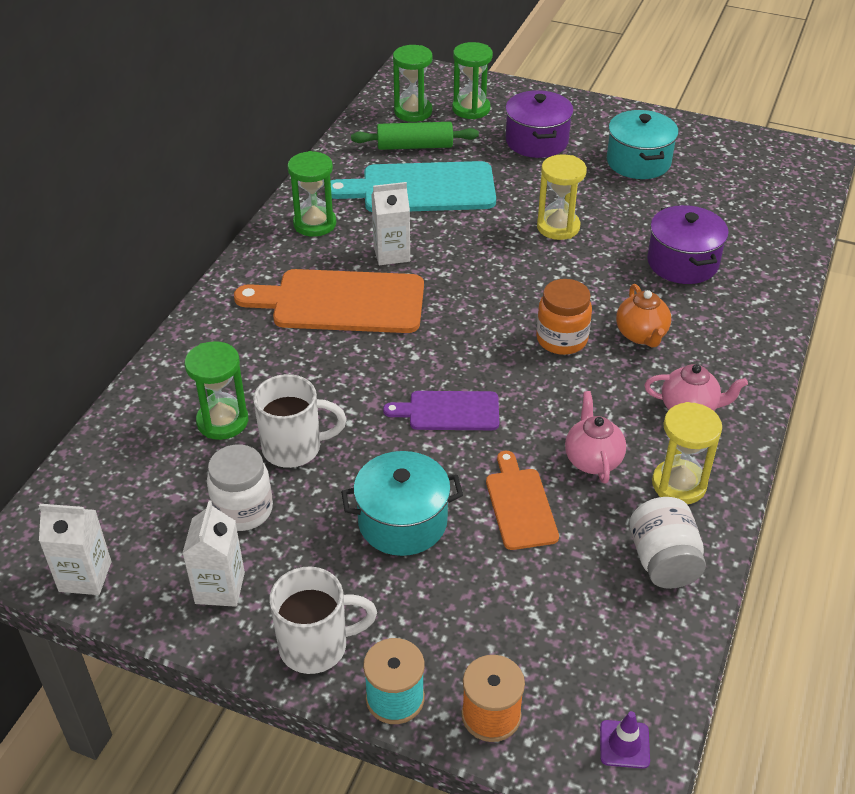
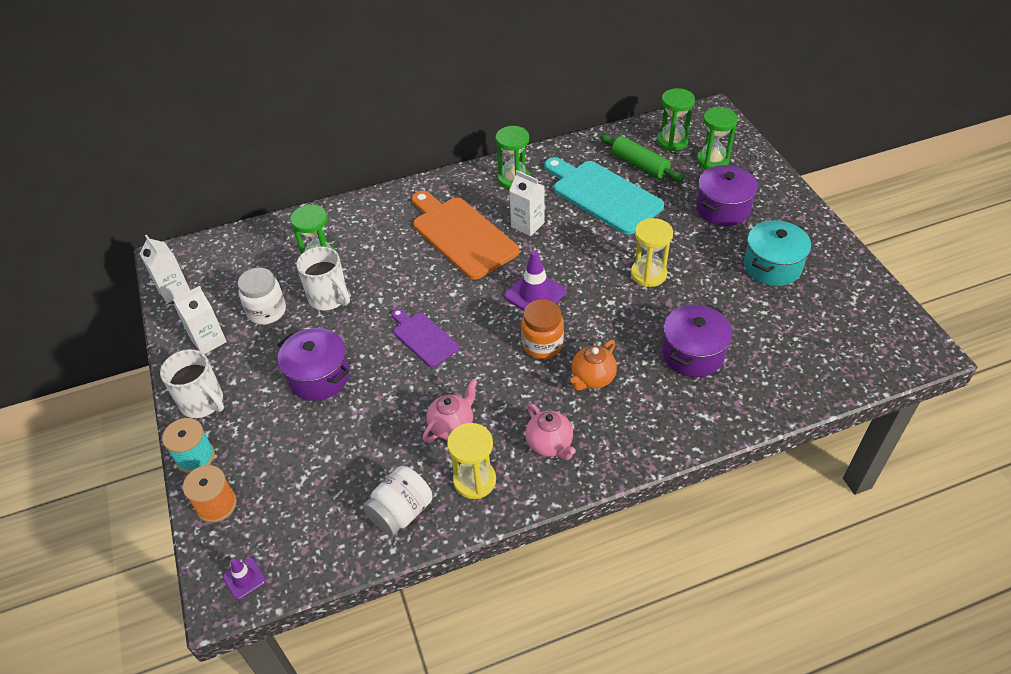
camera: 50 degrees right, 5 degrees up
(402, 521) = (319, 377): turquoise pot -> purple pot
(490, 305) = (535, 294): none -> purple traffic cone
(520, 505) = (381, 417): orange cutting board -> none

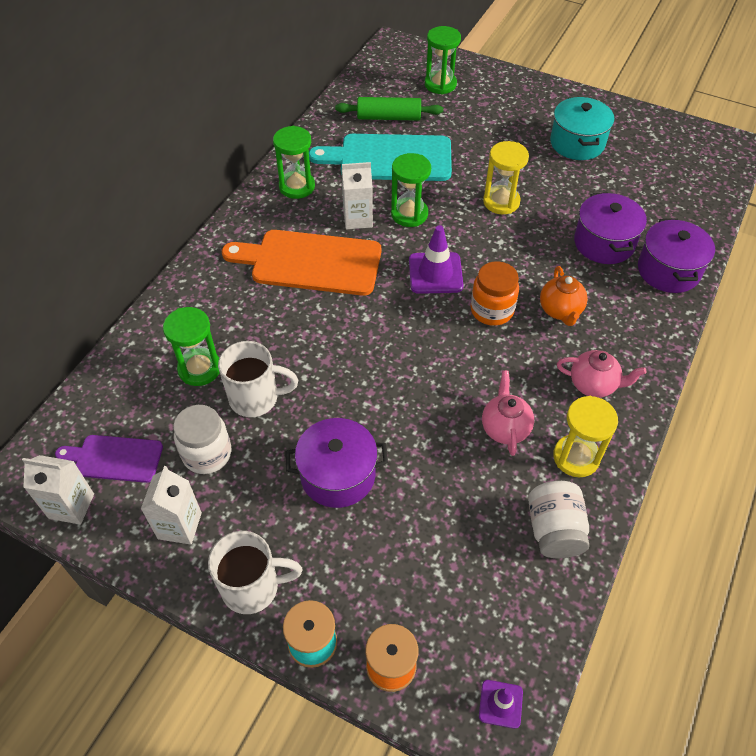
camera: 45 degrees left, 5 degrees up
(423, 338) = (388, 372): purple cutting board -> purple cutting board (114, 458)
(672, 141) = (391, 84): green hourglass -> green hourglass (409, 214)
(723, 208) = (492, 118): purple pot -> purple pot (668, 270)

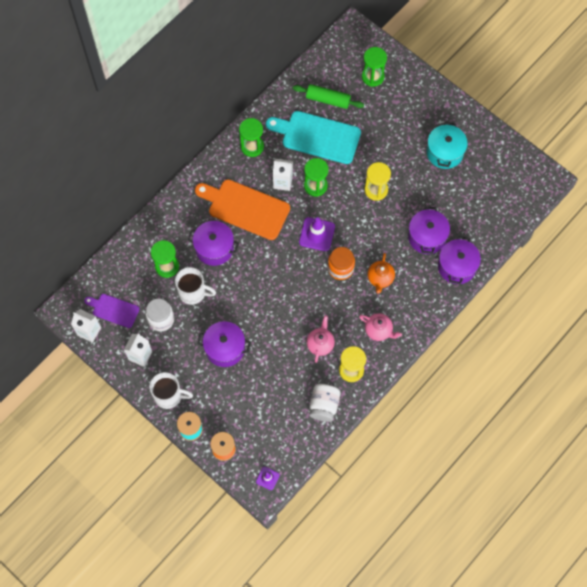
camera: 15 degrees right, 15 degrees up
(275, 326) = (214, 248): none -> purple pot

